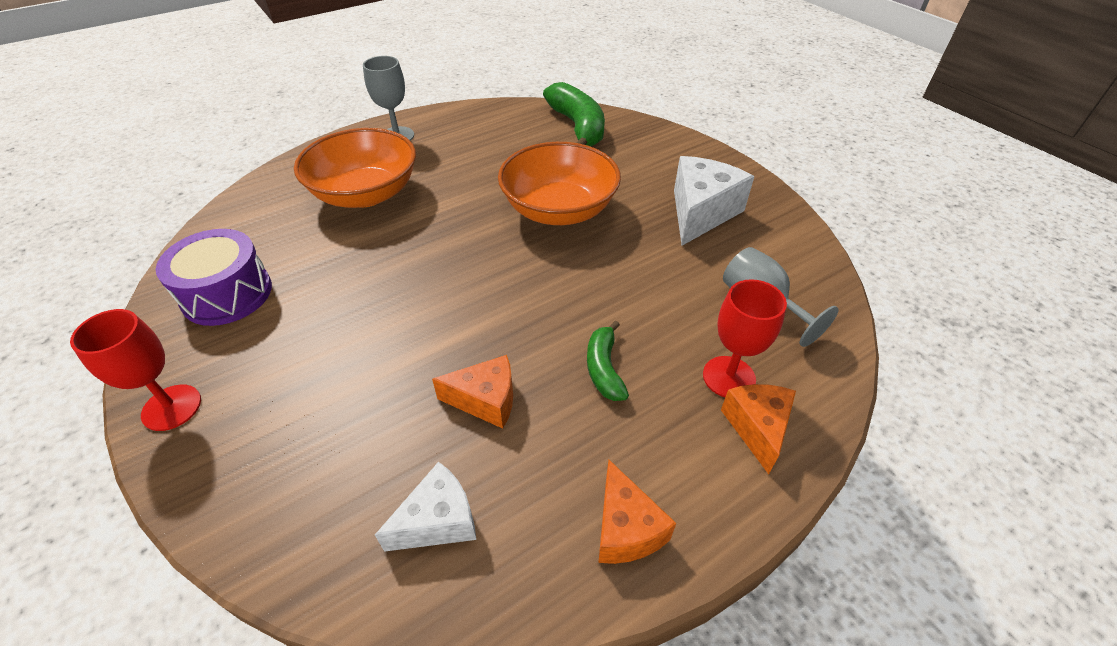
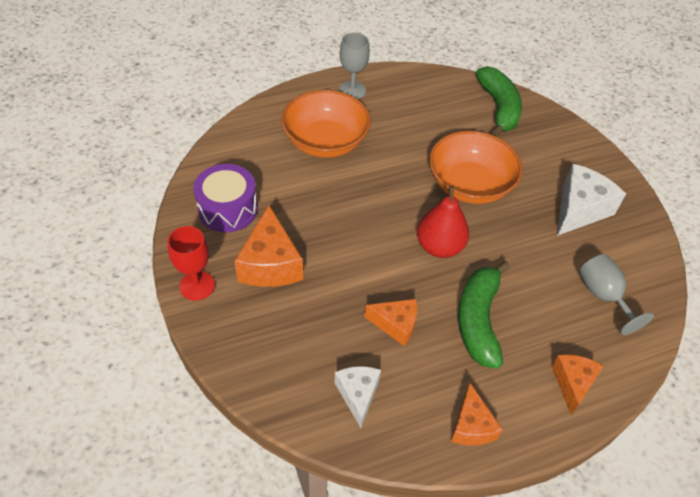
camera: 10 degrees right, 5 degrees up
(290, 354) = (270, 264): none -> orange cheese
(438, 521) = (358, 395): white cheese -> white cheese turned 75 degrees counterclockwise
(532, 286) = (439, 247): none -> red pear
(604, 369) = (478, 320): green banana -> green banana, size x1.84
(729, 377) = (563, 345): red goblet -> none

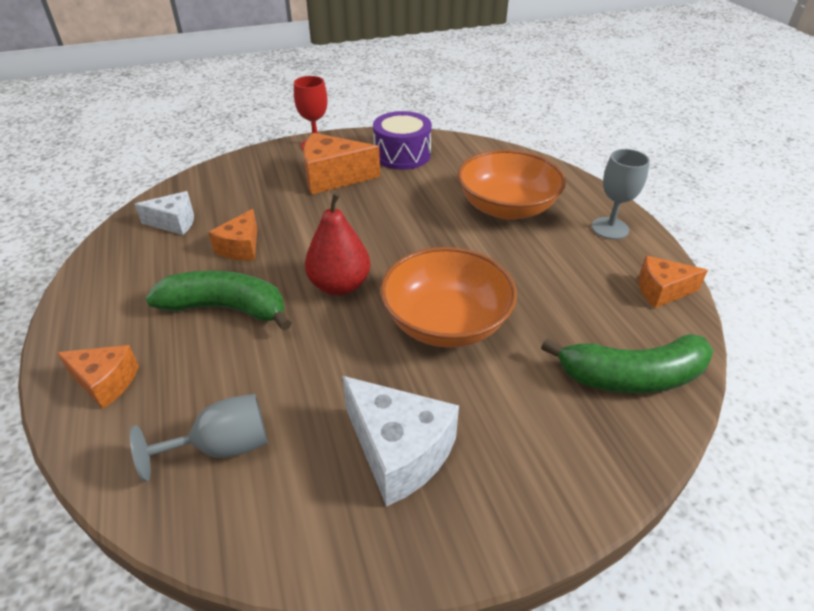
camera: 95 degrees right, 10 degrees down
(471, 426) = (104, 290): orange cheese -> orange cheese (661, 291)

